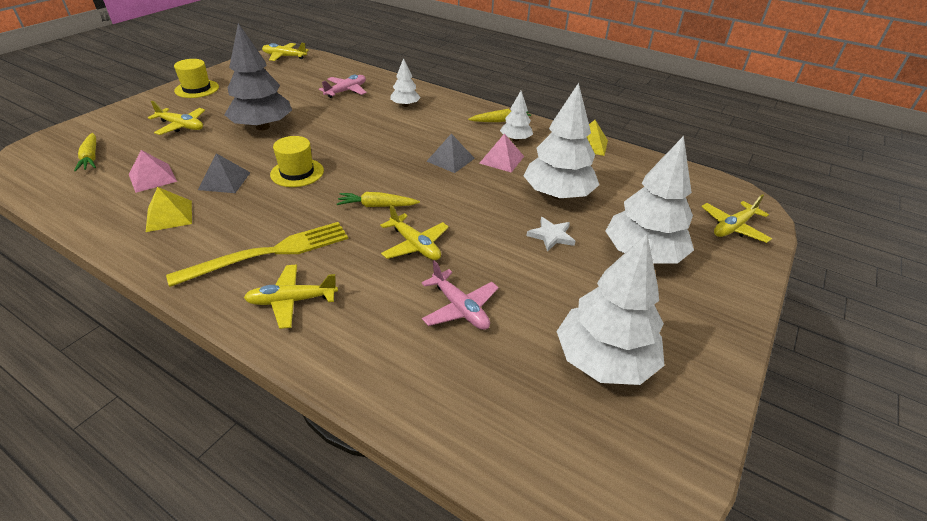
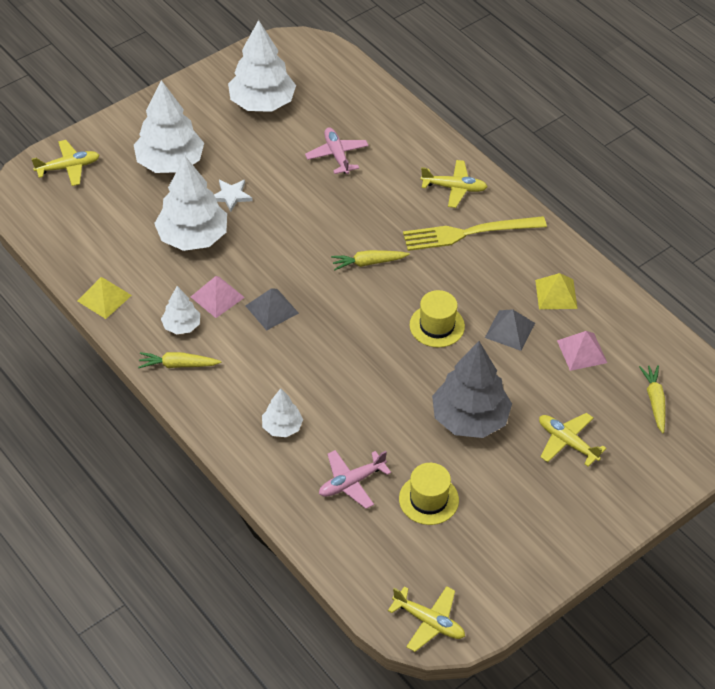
camera: 160 degrees left, 10 degrees up
(197, 89) = (560, 537): yellow hat -> yellow hat (428, 499)
(377, 206) = (368, 263): yellow carrot -> yellow carrot turned 150 degrees clockwise
(415, 245) = (349, 213): yellow plane -> none

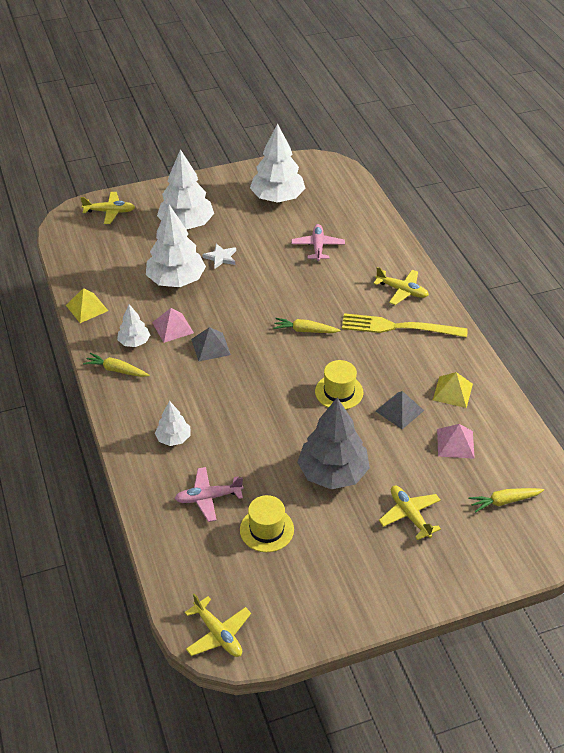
camera: 20 degrees right, 5 degrees down
(654, 401) = (504, 501): yellow carrot -> yellow carrot turned 120 degrees counterclockwise

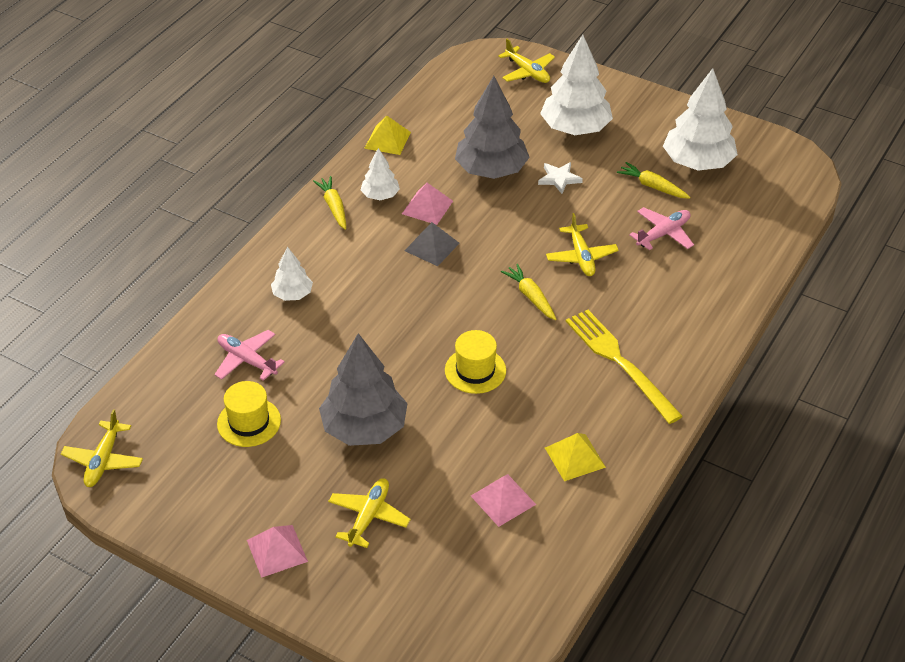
camera: 50 degrees right, 0 degrees up
(176, 280) = (491, 170): white tree -> grey tree
(395, 579) = (277, 550): none -> pink pyramid
(399, 410) = (500, 430): grey pyramid -> none
(402, 291) = (678, 334): yellow plane -> yellow plane (581, 257)
(504, 501) = (463, 584): yellow carrot -> yellow carrot (652, 186)

